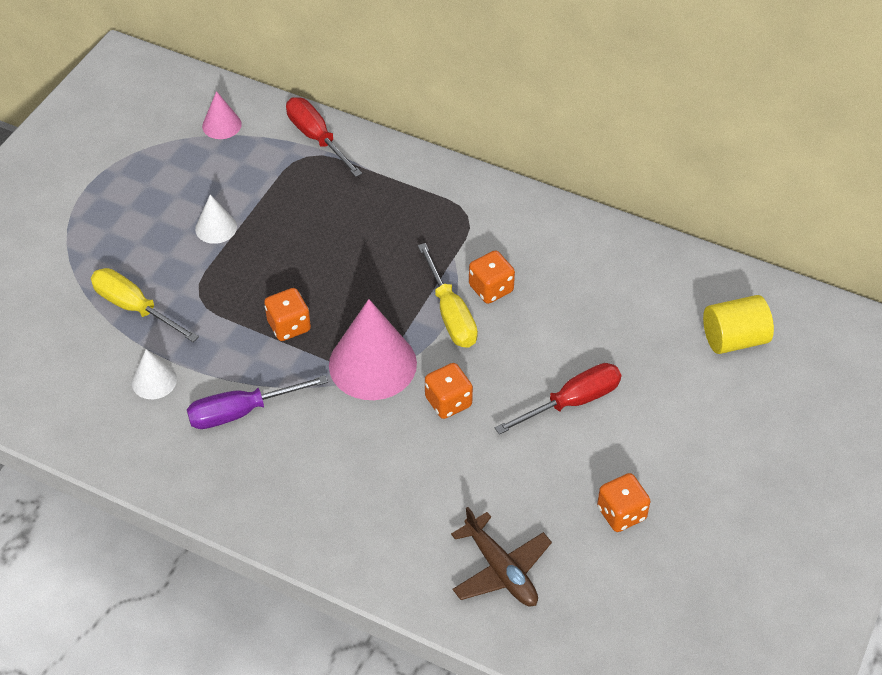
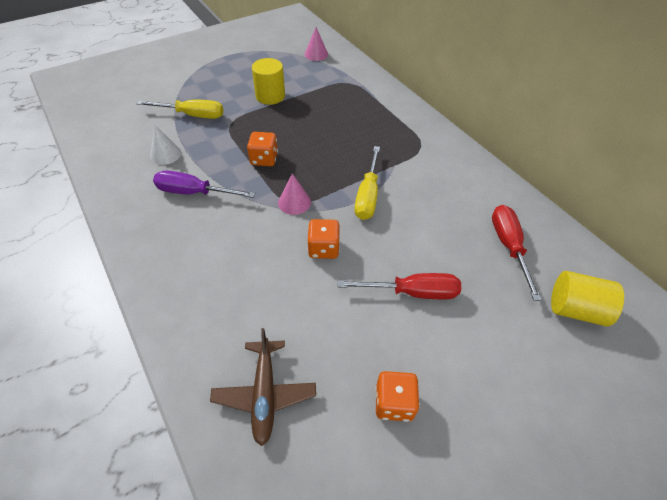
camera: 30 degrees right, 0 degrees up
(134, 308) = (192, 115): yellow screwdriver -> yellow screwdriver turned 120 degrees clockwise
(216, 227) = (270, 96): white cone -> yellow cylinder
(316, 138) = (361, 77): red screwdriver -> red screwdriver (508, 247)
(372, 364) = (294, 202): pink cone -> pink cone, size x0.51
(491, 288) = (406, 192): orange dice -> none

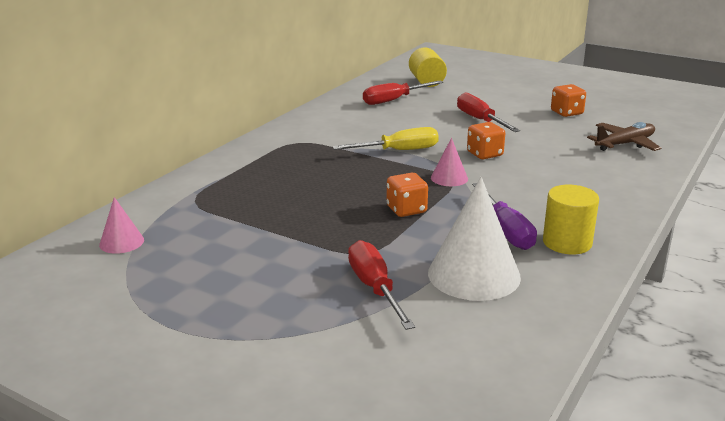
camera: 115 degrees left, 25 degrees down
(165, 154) = (474, 274): white cone -> white cone, size x1.97
(192, 115) = (375, 288): yellow screwdriver -> red screwdriver
(270, 96) = (272, 244): yellow cylinder -> yellow cylinder (567, 242)

